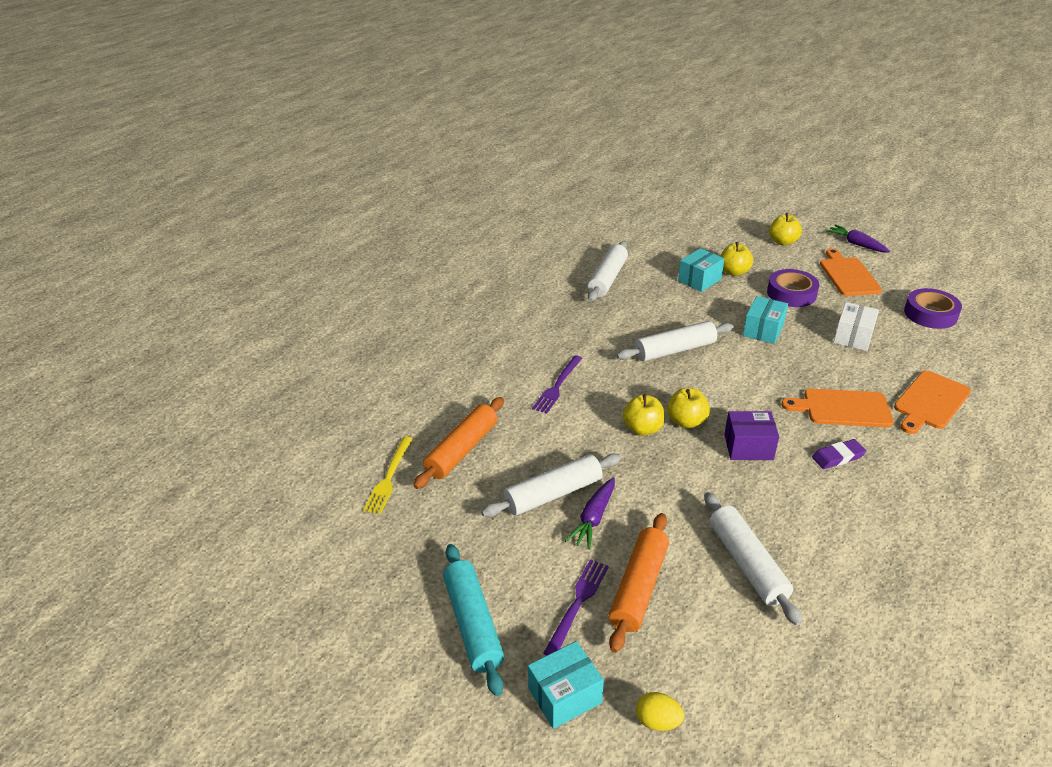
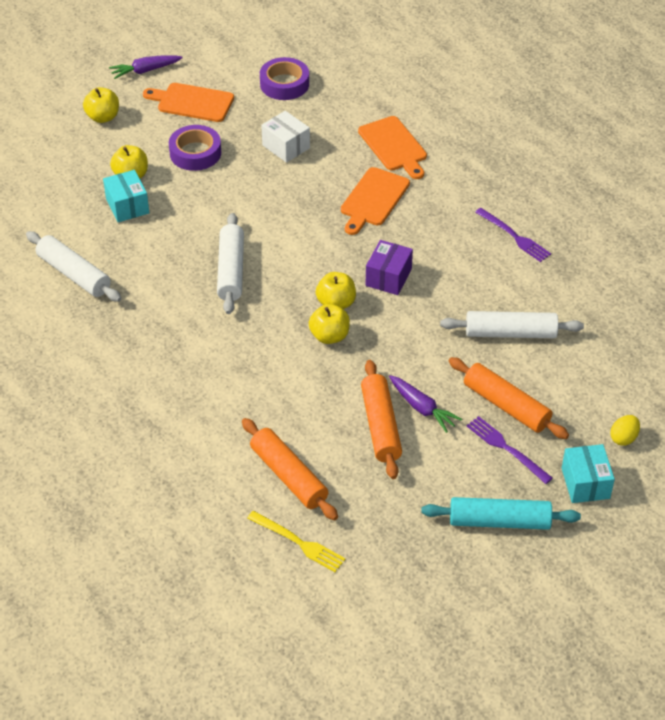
camera: 70 degrees left, 10 degrees up
(553, 494) = (380, 426): white rolling pin -> orange rolling pin
(557, 386) = (234, 375): purple fork -> purple fork (514, 236)
(763, 330) = (239, 198): turquoise box -> none
(838, 457) = (427, 230): purple eraser -> none

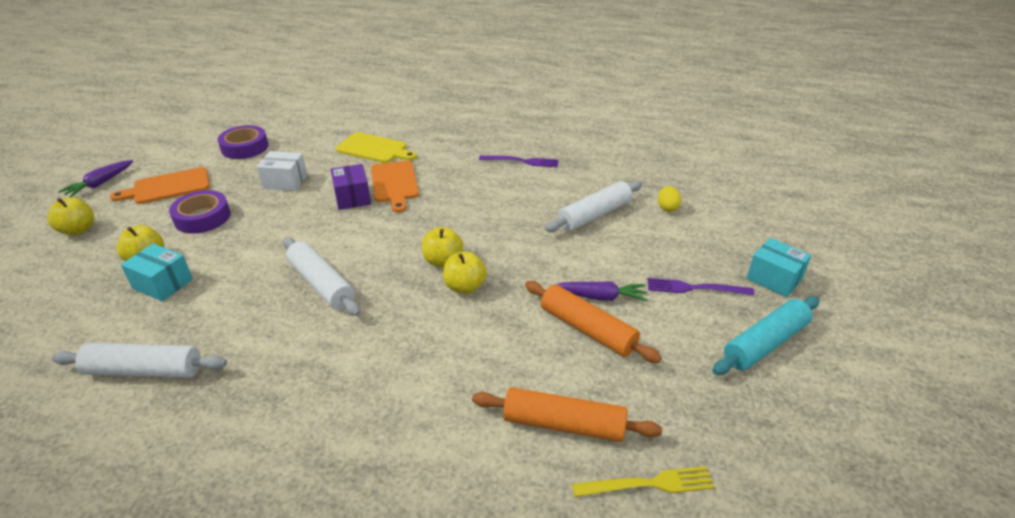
camera: 40 degrees left, 10 degrees down
(388, 277) = (464, 224): purple box -> purple box (352, 197)
(394, 146) = (374, 149): orange cutting board -> yellow cutting board
(506, 405) = (654, 260): orange rolling pin -> none
(623, 438) = (751, 237): yellow egg -> yellow egg (667, 208)

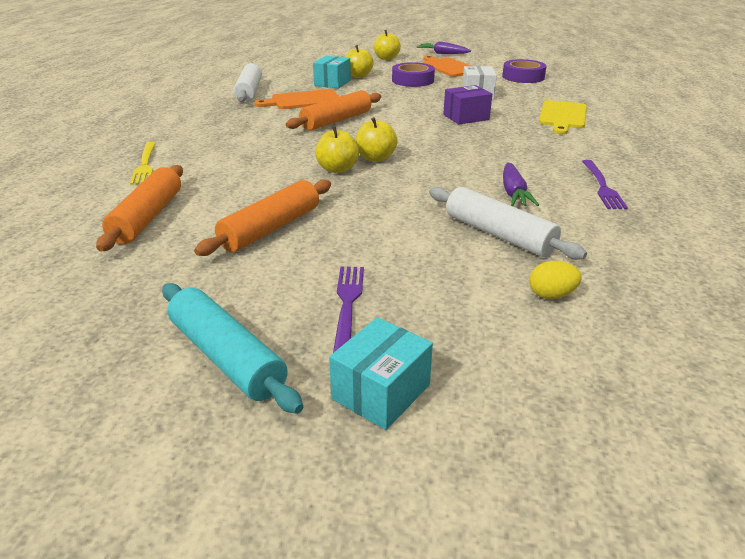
camera: 85 degrees right, 5 degrees down
(321, 284) = (336, 120): white rolling pin -> orange rolling pin
(395, 183) = (501, 130): orange cutting board -> orange cutting board (303, 100)
(601, 297) = (325, 237): purple carrot -> purple carrot (513, 193)
(647, 484) = (60, 255): yellow fork -> yellow fork (145, 164)

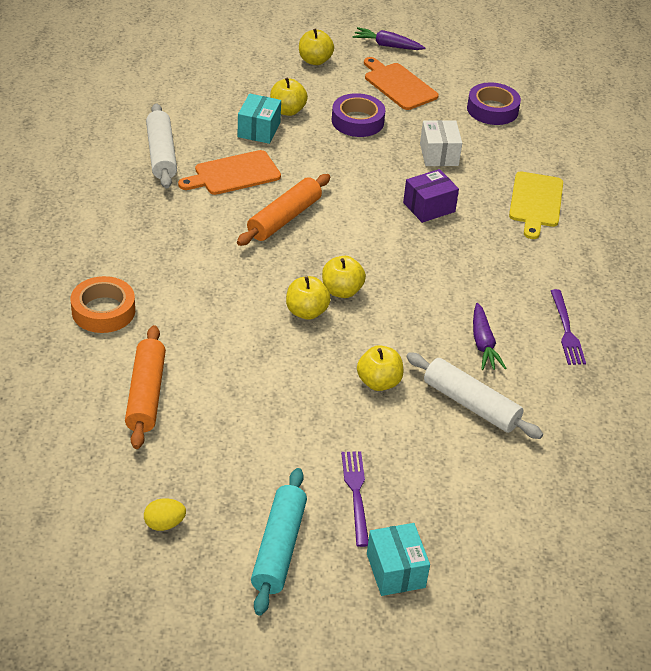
camera: 10 degrees left, 10 degrees up
(145, 164) = (103, 311): yellow fork -> orange tape
(227, 357) = (279, 548): turquoise rolling pin -> turquoise rolling pin turned 60 degrees clockwise
(271, 228) = (267, 405): orange rolling pin -> none
(381, 392) = (395, 570): turquoise box -> turquoise box turned 45 degrees counterclockwise
(398, 215) = (378, 382): none -> yellow apple
(551, 295) = (514, 474): yellow egg -> yellow egg (164, 524)

